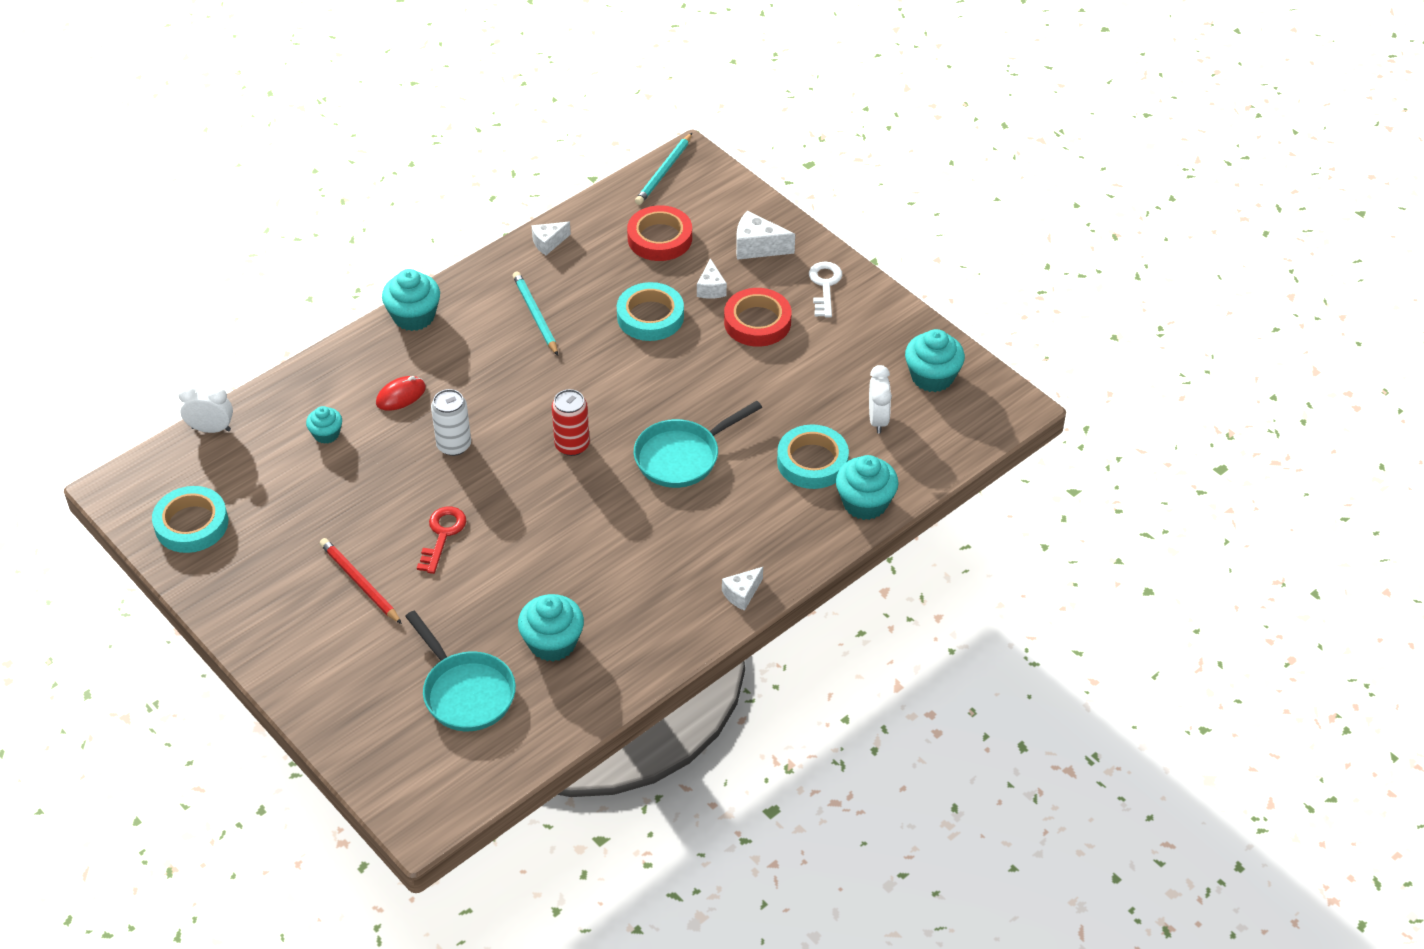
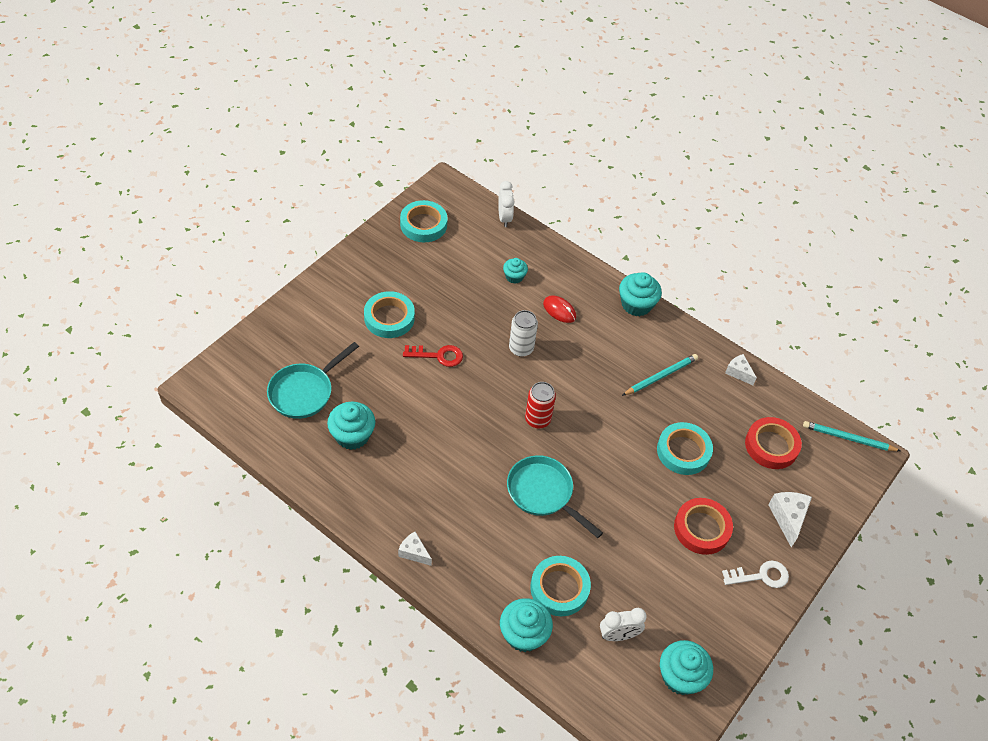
camera: 75 degrees right, 5 degrees up
(359, 583) = (389, 318): red pencil -> turquoise tape
(711, 288) = (728, 490): white cheese -> none

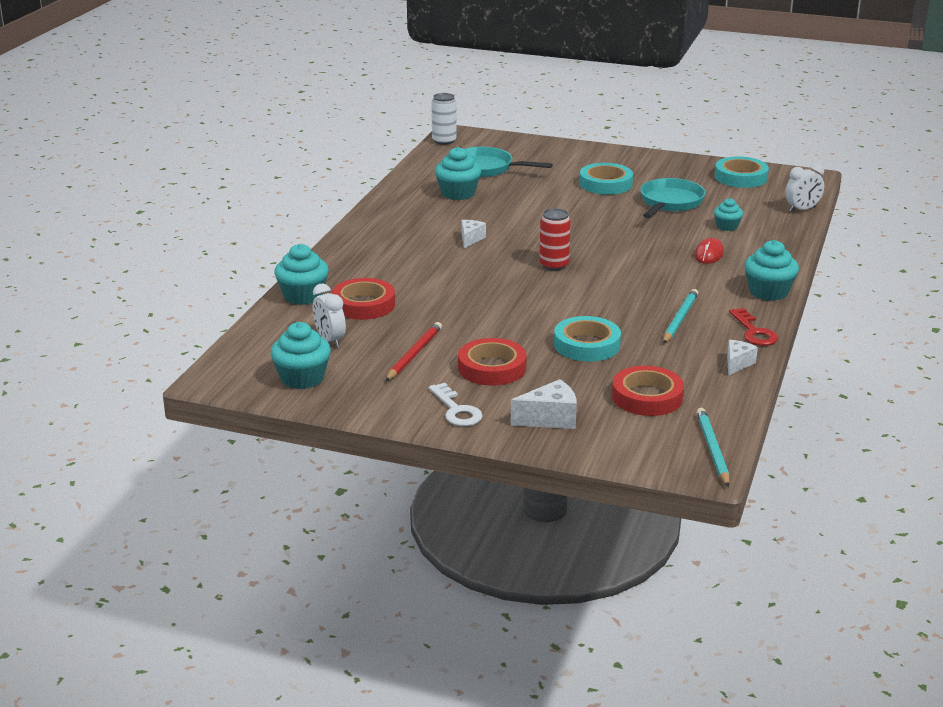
camera: 75 degrees right, 25 degrees down
(414, 552) = (356, 237): white cheese -> white cheese (470, 239)
(438, 356) = (584, 210): red key -> red key (754, 332)
(521, 348) = (635, 244): white can -> white can (444, 141)
(543, 493) = (466, 281): turquoise pan -> turquoise pan (670, 203)
(559, 588) = (363, 304): turquoise tape -> red tape
(660, 376) = (679, 319): turquoise pencil -> turquoise pencil turned 105 degrees counterclockwise
(663, 577) = (414, 354): none -> red pencil

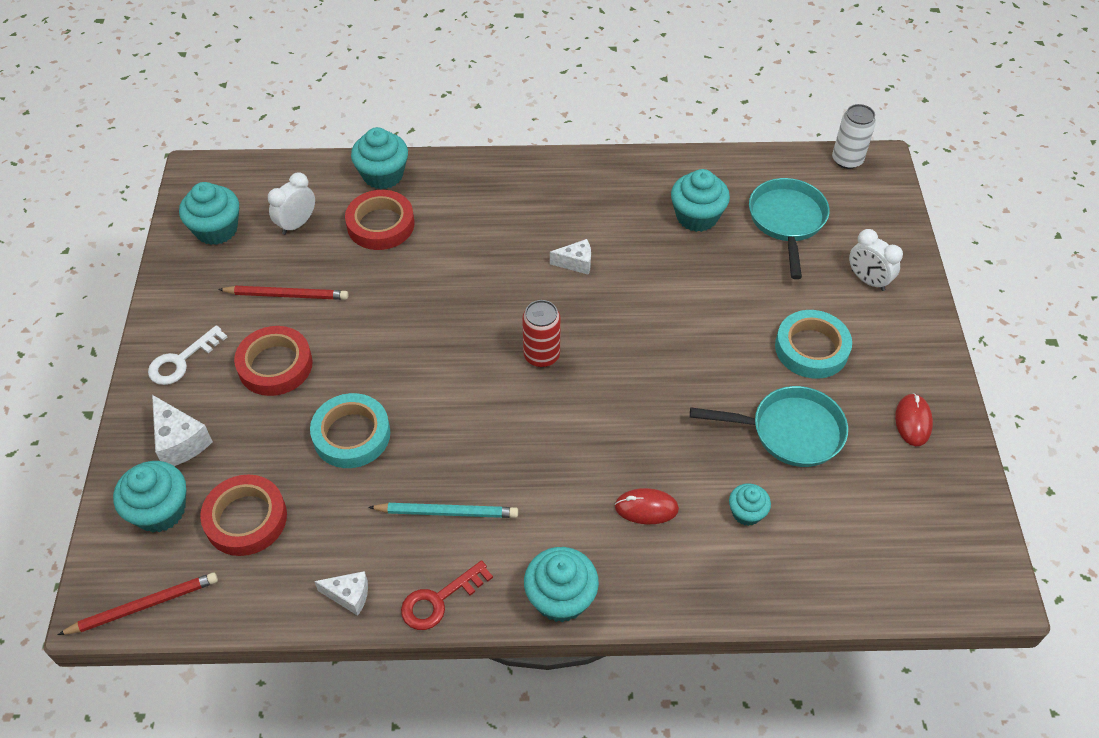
camera: 70 degrees right, 25 degrees up
(619, 434) = (160, 510): none -> turquoise cupcake
(681, 170) = (913, 421): none -> red mouse
(712, 449) = (144, 605): turquoise pencil -> red pencil
(740, 177) = (932, 498): turquoise tape -> none
(802, 209) = (859, 598): white clock -> white clock (868, 280)

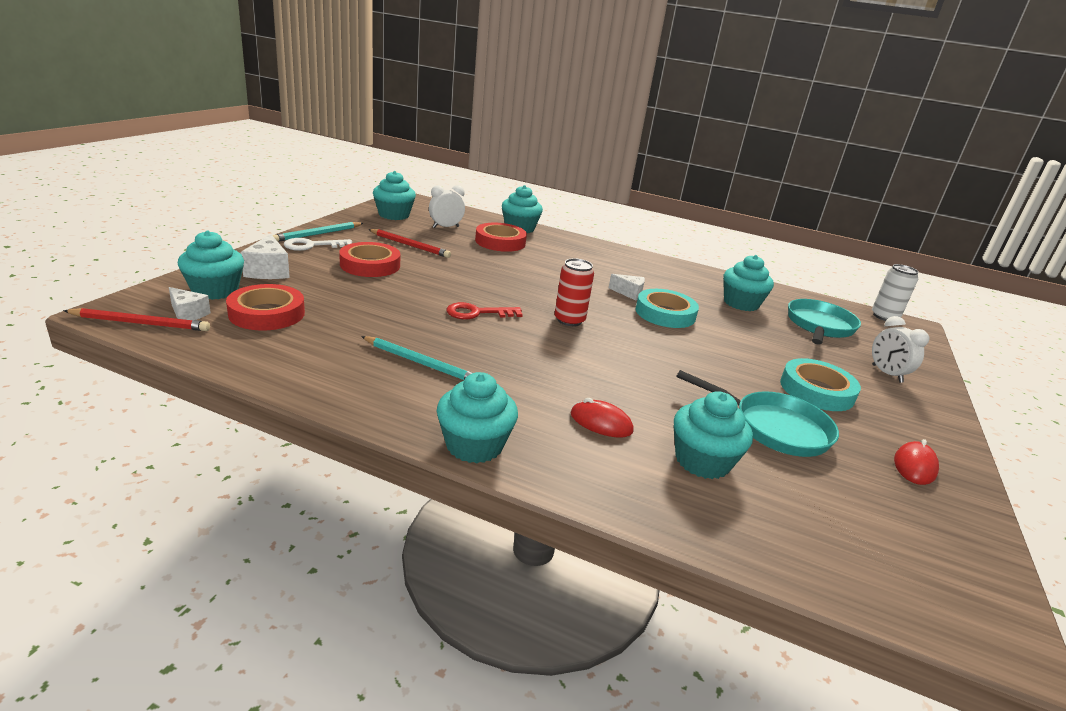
camera: 20 degrees right, 25 degrees down
(167, 331) = (318, 234): none -> turquoise pencil
(349, 596) = (293, 375): white cheese -> white cheese (188, 314)
(351, 435) = (388, 306): turquoise tape -> turquoise tape (665, 313)
(439, 600) = (363, 405): red key -> red key (477, 313)
(746, 512) = (702, 461): turquoise cupcake -> turquoise cupcake, size x1.69

